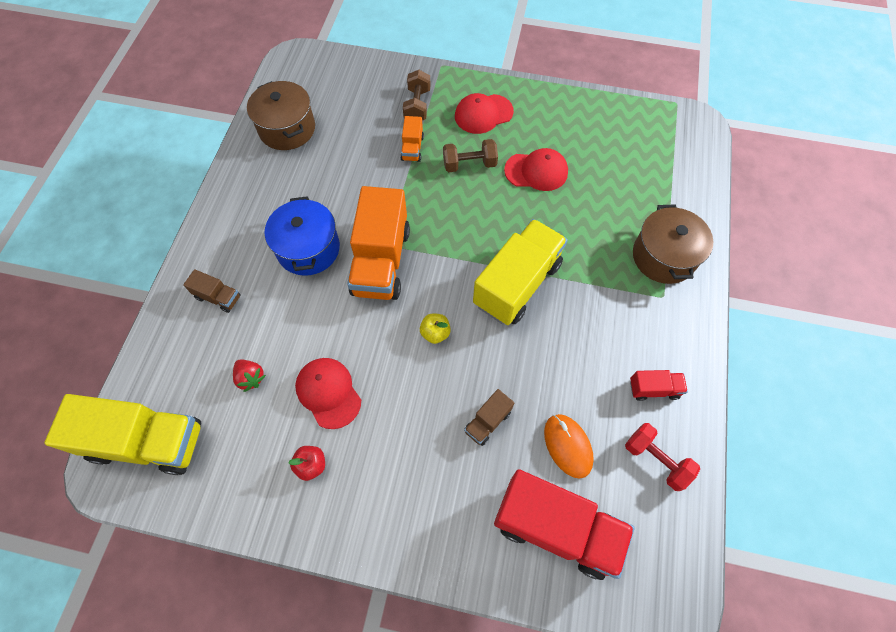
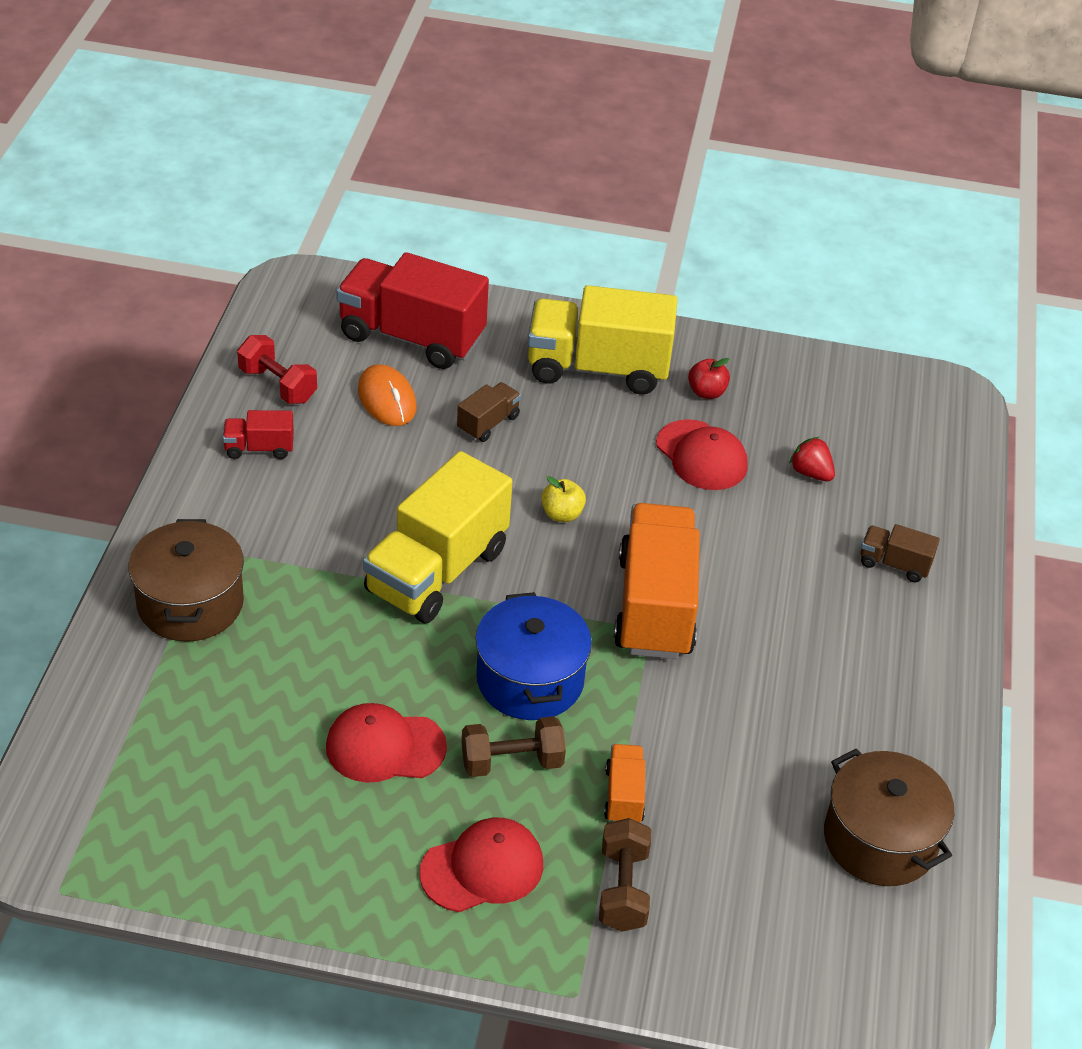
camera: 175 degrees right, 20 degrees down
(148, 441) = (916, 417): yellow truck -> yellow truck (597, 368)
(308, 249) = (776, 626): blue pot -> blue pot (530, 680)

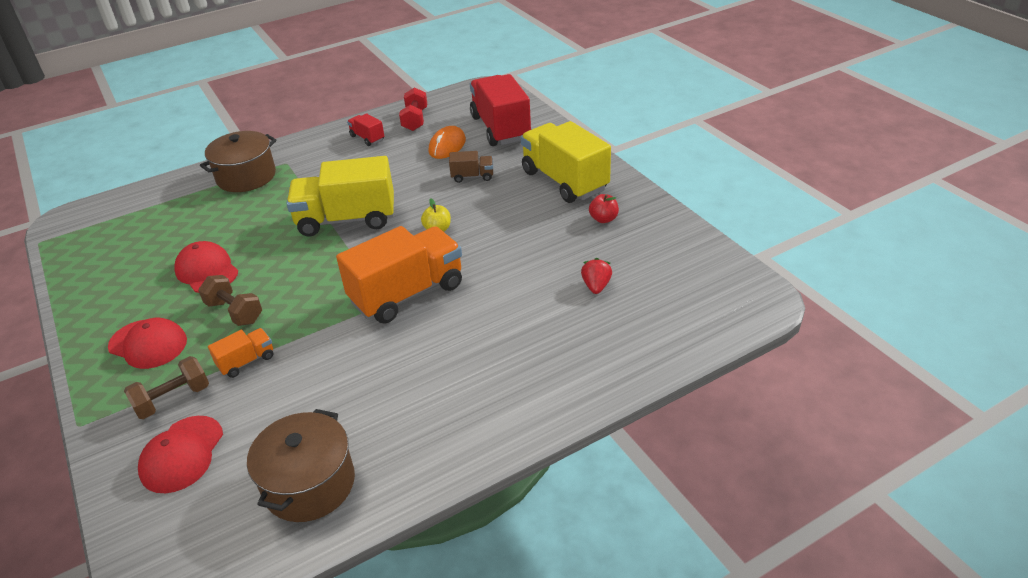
camera: 55 degrees right, 5 degrees down
(530, 680) = (301, 285): blue pot -> none
(701, 456) = (550, 244): red cap -> red cap (182, 454)
(894, 564) = (565, 359): brown truck -> none

